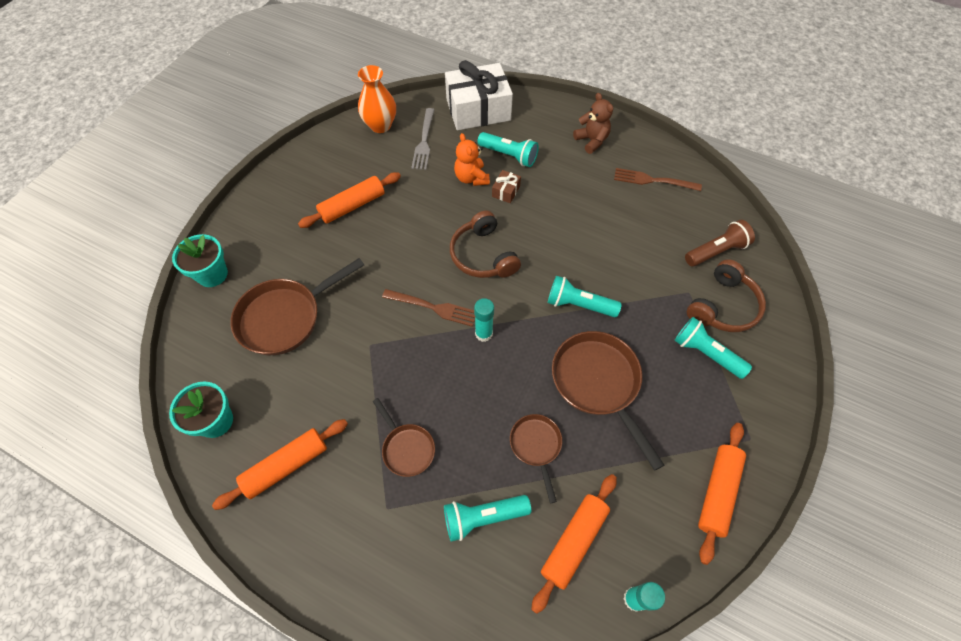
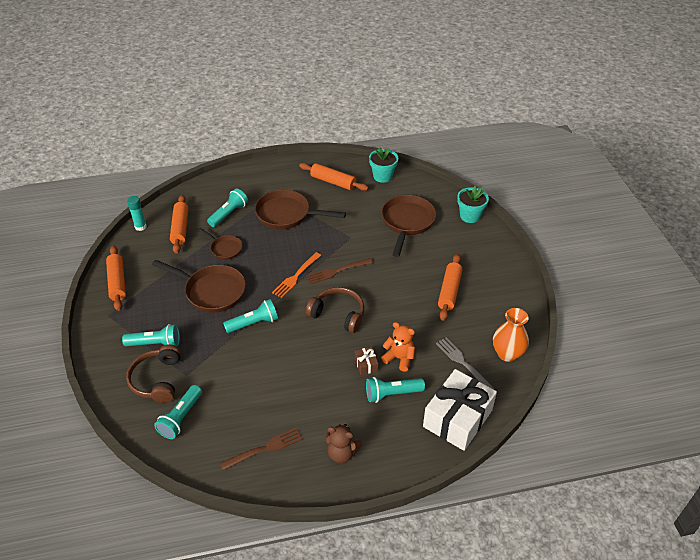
camera: 140 degrees right, 15 degrees down
(286, 466) = (333, 182): orange rolling pin -> orange rolling pin turned 75 degrees counterclockwise
(407, 448) = (287, 214): brown pan -> brown pan, size x1.79
(483, 334) = (296, 276): turquoise glue stick -> orange fork
(716, 251) = (181, 418): brown flashlight -> turquoise flashlight

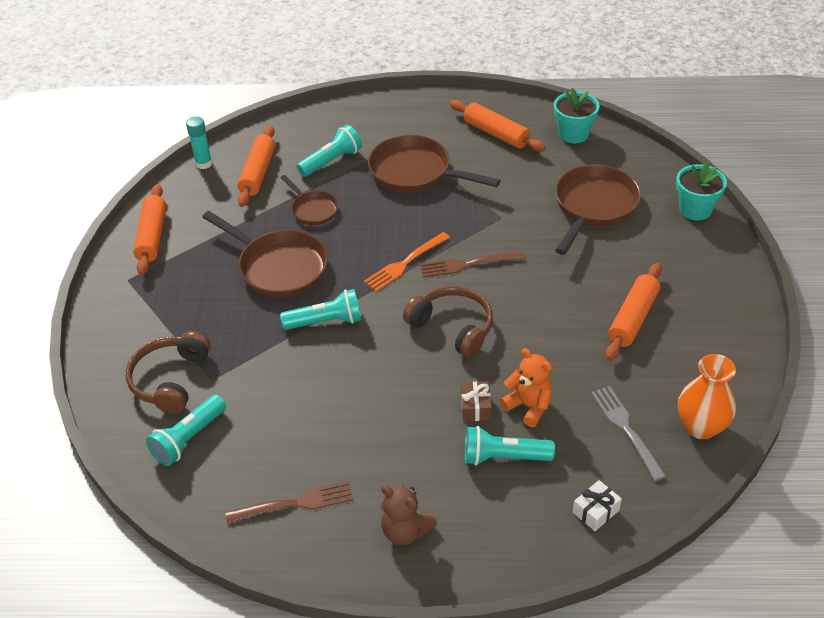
camera: 15 degrees right, 0 degrees up
(155, 343) = (181, 329): turquoise flashlight -> none
(457, 418) = (595, 511): white gift -> white gift, size x0.41

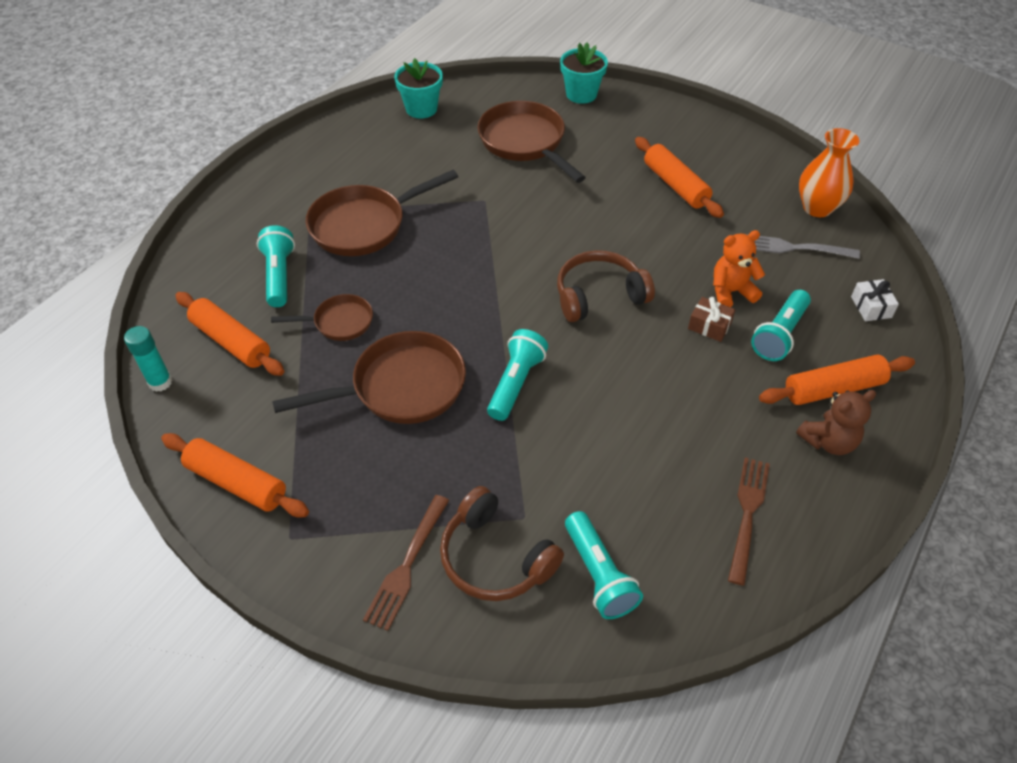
camera: 60 degrees left, 5 degrees up
(405, 263) = (485, 289): orange fork -> none
(468, 264) = (525, 248): brown fork -> brown fork (407, 565)
(496, 133) = (368, 150): orange rolling pin -> orange rolling pin (833, 388)

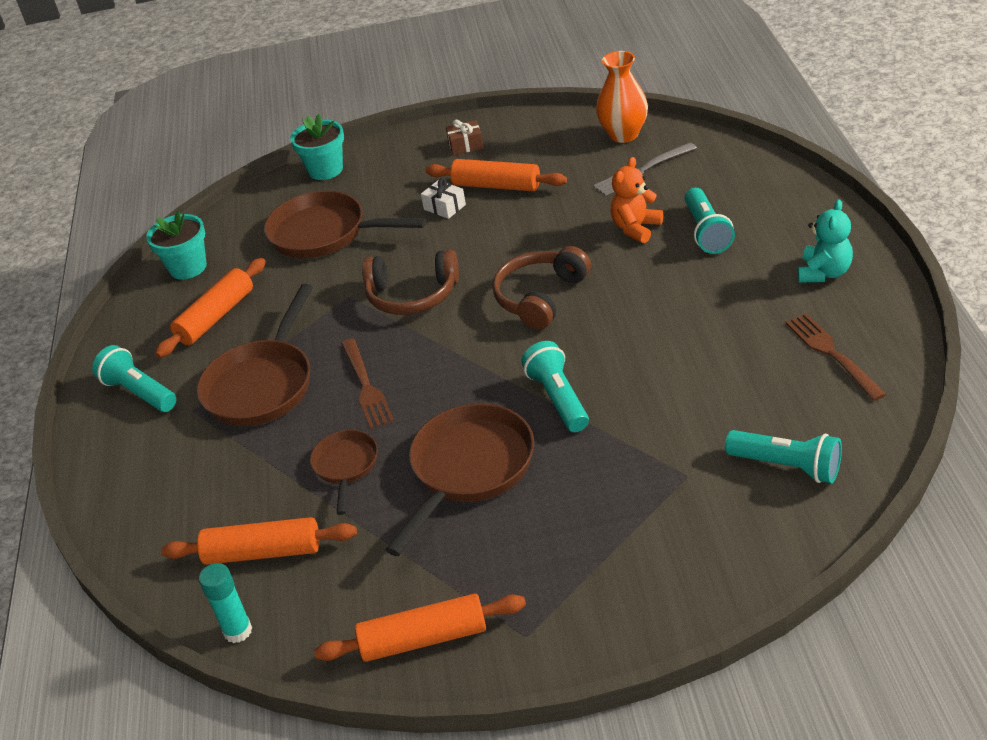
camera: 35 degrees left, 10 degrees down
(279, 276) = (235, 475): turquoise flashlight -> turquoise flashlight (139, 392)
(339, 322) = (346, 466): brown pan -> brown pan turned 45 degrees counterclockwise
(407, 565) = (645, 574): brown fork -> brown fork (366, 386)
(495, 558) = (702, 516): brown headphones -> brown headphones (412, 295)
(709, 326) = (650, 260): brown gift -> brown gift (465, 145)
(828, 441) = (824, 273): brown teddy bear -> turquoise teddy bear
(833, 388) = (785, 239): orange rolling pin -> orange rolling pin (216, 317)
(871, 307) = (743, 173): white gift -> white gift (444, 207)

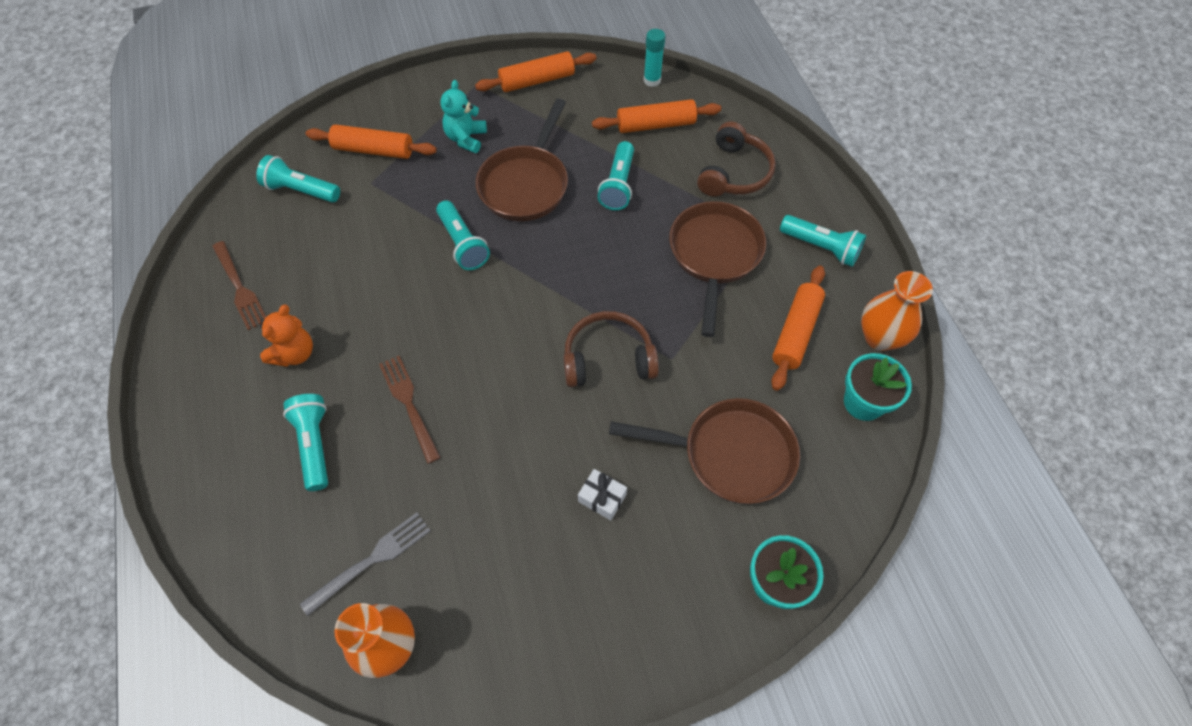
camera: 165 degrees right, 20 degrees up
(137, 313) = (880, 337): none -> orange vase
(346, 466) = (618, 185): brown pan -> turquoise flashlight
(366, 386) = (623, 255): brown fork -> brown fork (409, 404)
(465, 145) = (598, 632): brown gift -> none
(496, 186) = (546, 537): orange rolling pin -> orange rolling pin (373, 150)
(540, 297) = (483, 354): brown headphones -> brown headphones (734, 173)
(636, 228) = (387, 453): orange teddy bear -> orange teddy bear (294, 353)
(824, 273) = (216, 382): turquoise teddy bear -> turquoise teddy bear (466, 138)

